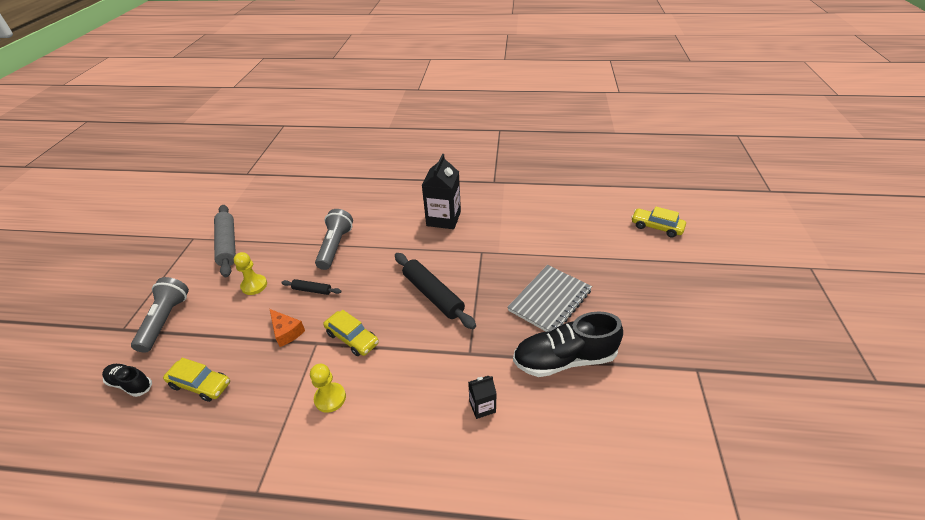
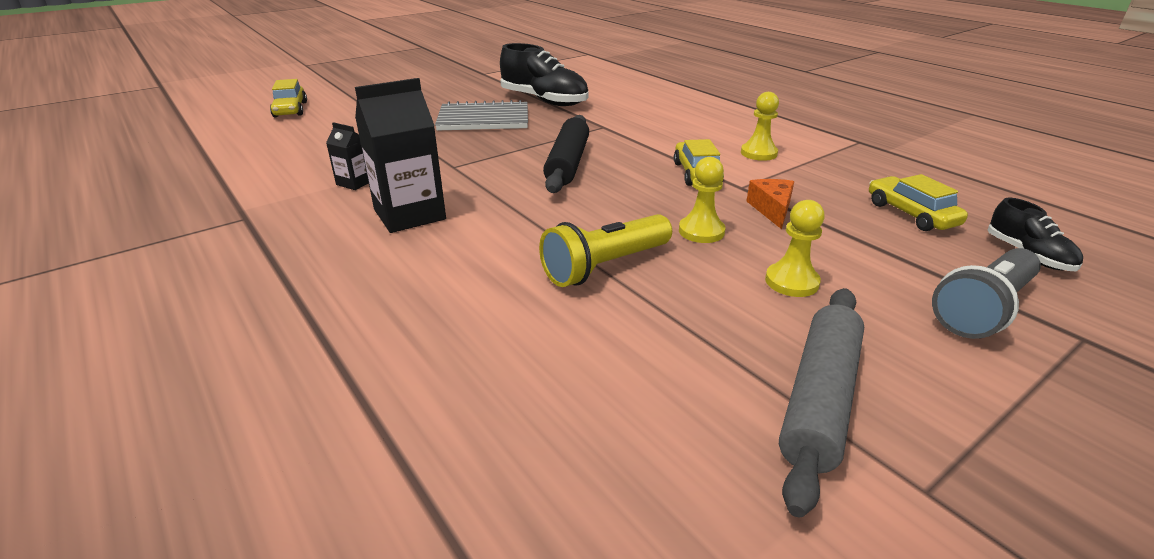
camera: 135 degrees left, 10 degrees down
(312, 290) = (701, 231): black rolling pin -> yellow pawn
(335, 246) = (605, 266): grey flashlight -> yellow flashlight
(482, 406) = (638, 109): black carton -> black carton (355, 183)

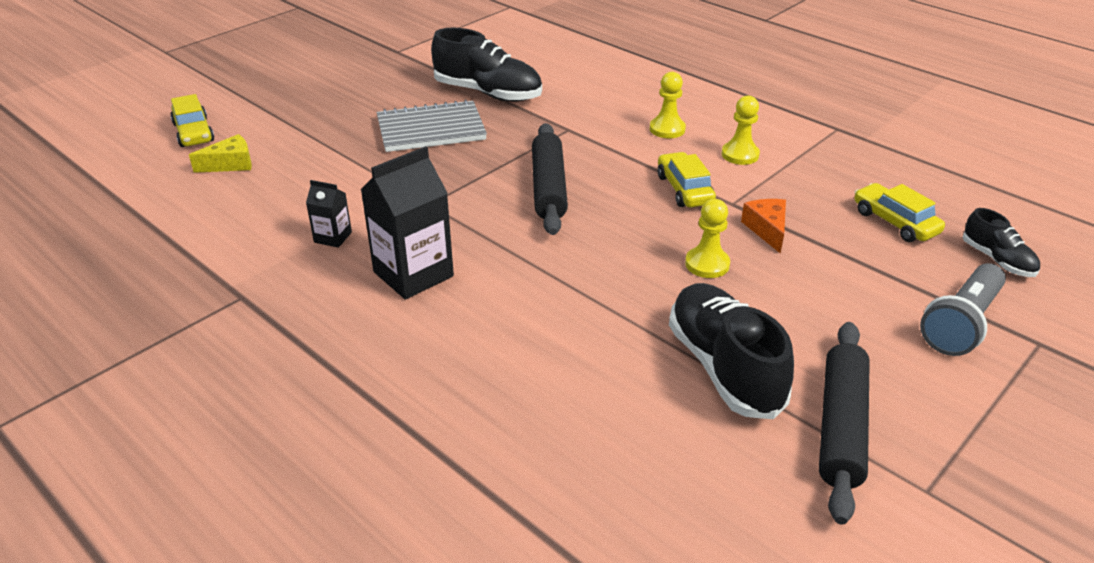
camera: 10 degrees left, 5 degrees up
(304, 130) = (230, 164): none -> yellow cheese
(605, 266) = (630, 316): yellow flashlight -> none
(692, 323) = (724, 367): none -> black shoe
(791, 282) = (800, 313): yellow pawn -> yellow pawn (667, 129)
(820, 399) = (841, 427): grey rolling pin -> black rolling pin

